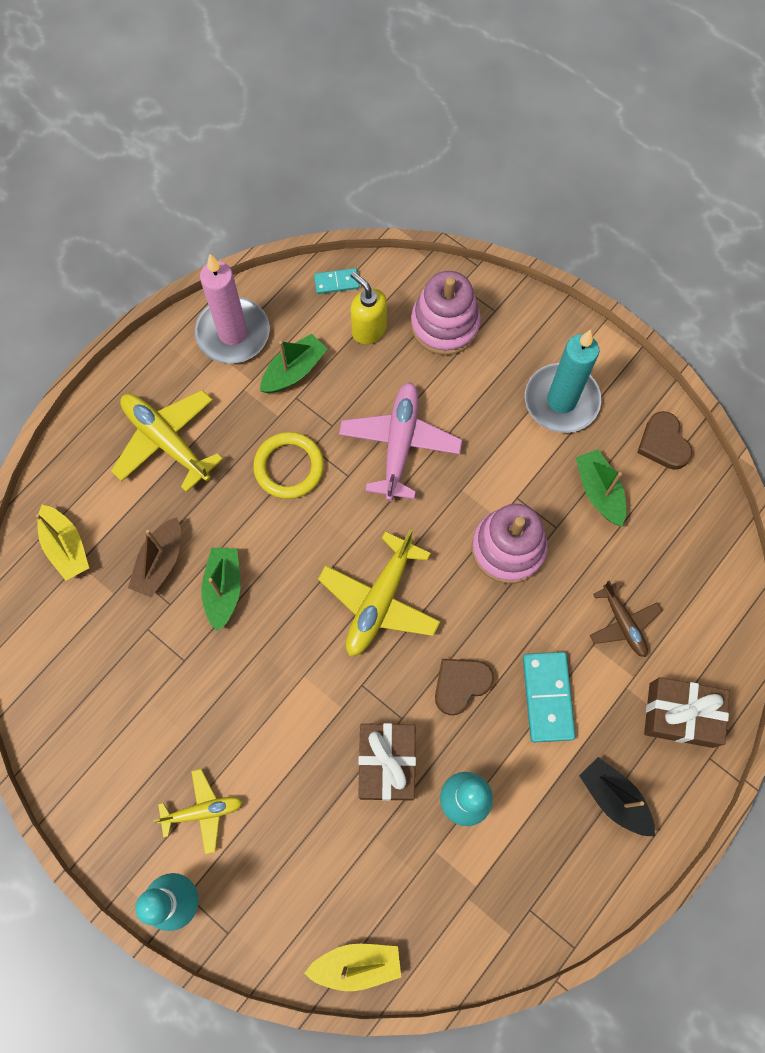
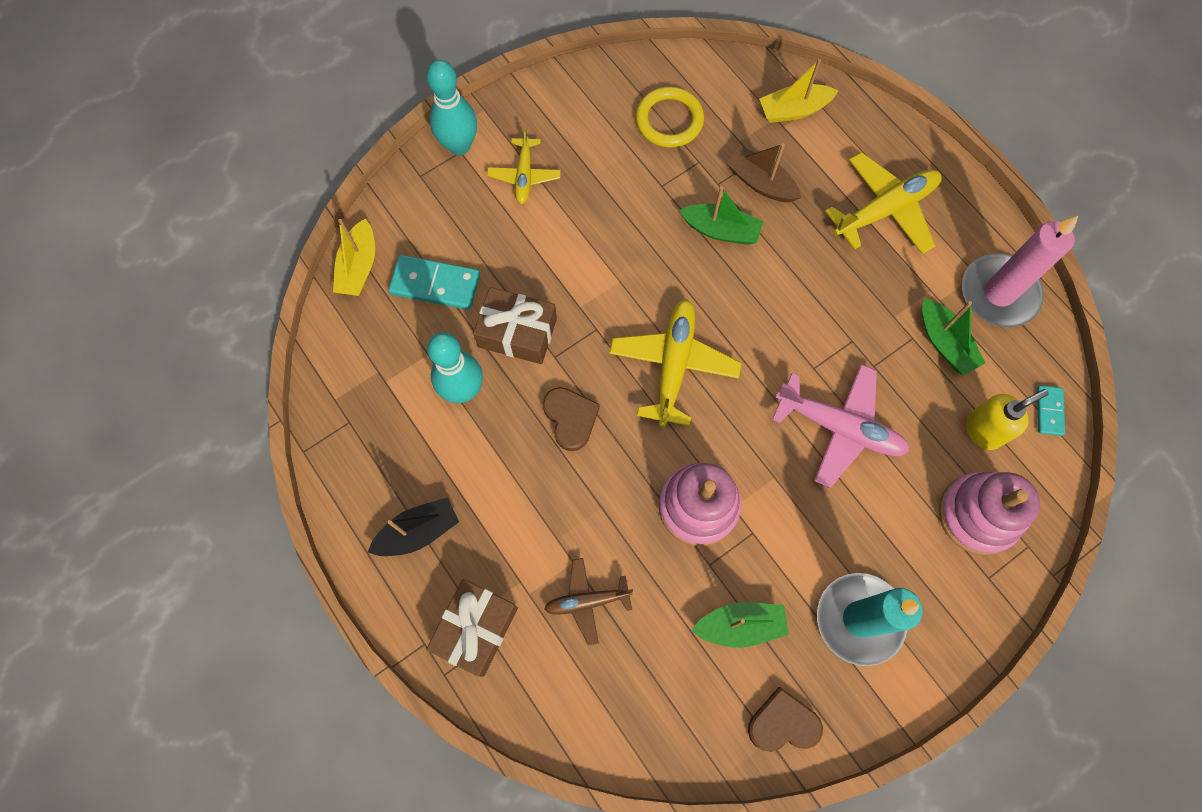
camera: 105 degrees right, 0 degrees up
(289, 467) = (835, 314): yellow ring -> yellow ring (669, 120)
(379, 601) = (674, 365): yellow plane -> yellow plane turned 60 degrees clockwise
(547, 697) = (534, 498): turquoise domino -> turquoise domino (435, 284)

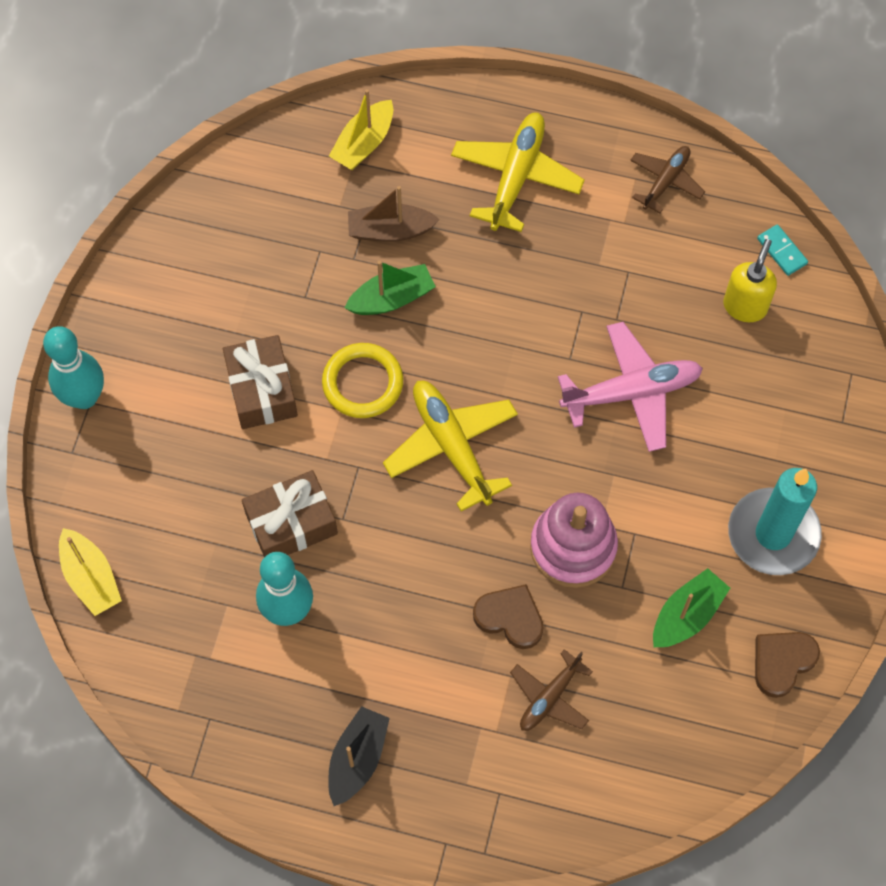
camera: 40 degrees left, 5 degrees down
(435, 284) = (177, 538): turquoise domino -> none
(475, 629) = (478, 795): brown gift -> brown gift (261, 390)
(524, 176) = (171, 380): yellow plane -> none
(570, 418) = (403, 560): brown heart -> brown heart (510, 618)
(669, 120) = (260, 232): yellow ring -> yellow ring (362, 383)
(944, 343) = (657, 256): green boat -> none
(978, 515) = (795, 378): pink stacking toy -> none
(998, 293) = (666, 181): pink candle -> brown plane

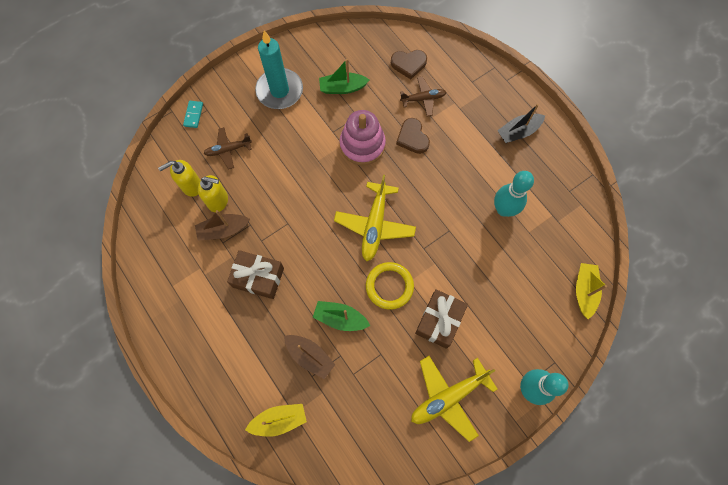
camera: 140 degrees left, 5 degrees up
(291, 524) = (474, 245): brown gift -> brown gift (258, 277)
(516, 177) = (224, 334): yellow plane -> yellow plane (448, 397)
(632, 392) = (276, 187): pink plane -> none
(643, 286) = (223, 230): none -> brown boat
(666, 181) = (160, 272): brown plane -> brown plane (228, 150)
(689, 315) = (218, 201): none -> yellow soap dispenser
(781, 251) = (149, 197): turquoise domino -> turquoise domino (193, 115)
(782, 662) = (324, 47): brown heart -> brown heart (408, 64)

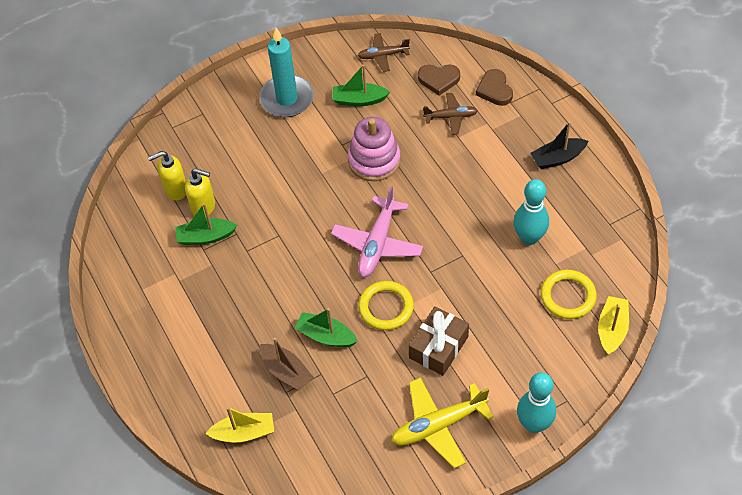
camera: 10 degrees right, 15 degrees down
(193, 115) = (187, 118): turquoise domino -> none
(223, 230) = (205, 237): brown boat -> green boat
(228, 150) = (221, 156): brown plane -> brown plane (383, 55)
(258, 277) = (239, 287): brown gift -> none
(374, 225) = (377, 244): yellow plane -> pink plane
(412, 138) = (433, 156): brown heart -> brown heart (494, 90)
(543, 262) = (568, 296): none -> yellow ring

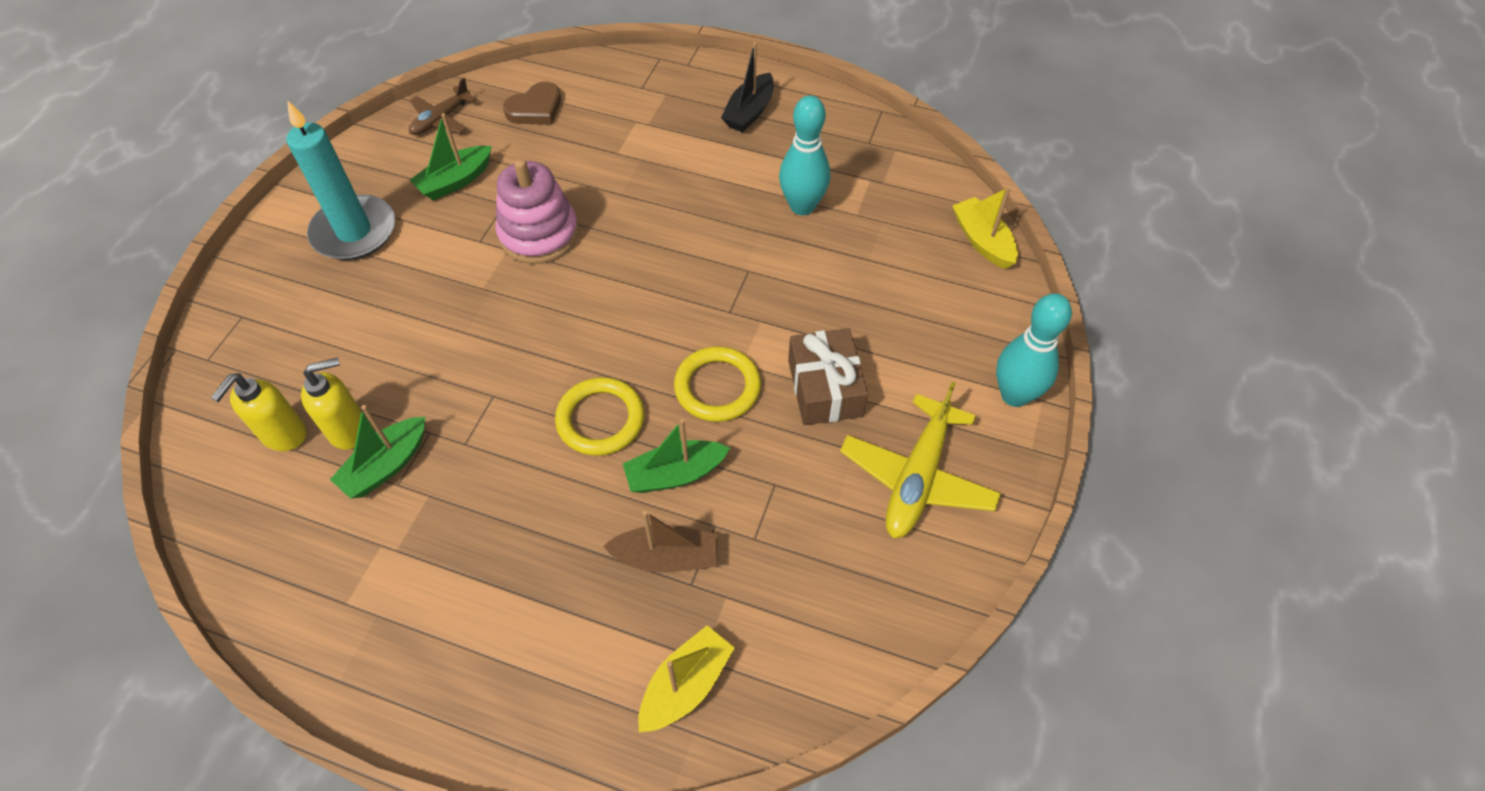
camera: 45 degrees left, 0 degrees up
(377, 244) = (634, 322): pink plane -> none
(451, 117) = (588, 137): brown plane -> none
(494, 90) = (611, 85): brown heart -> none
(568, 296) = (904, 238): yellow ring -> yellow ring (600, 419)

